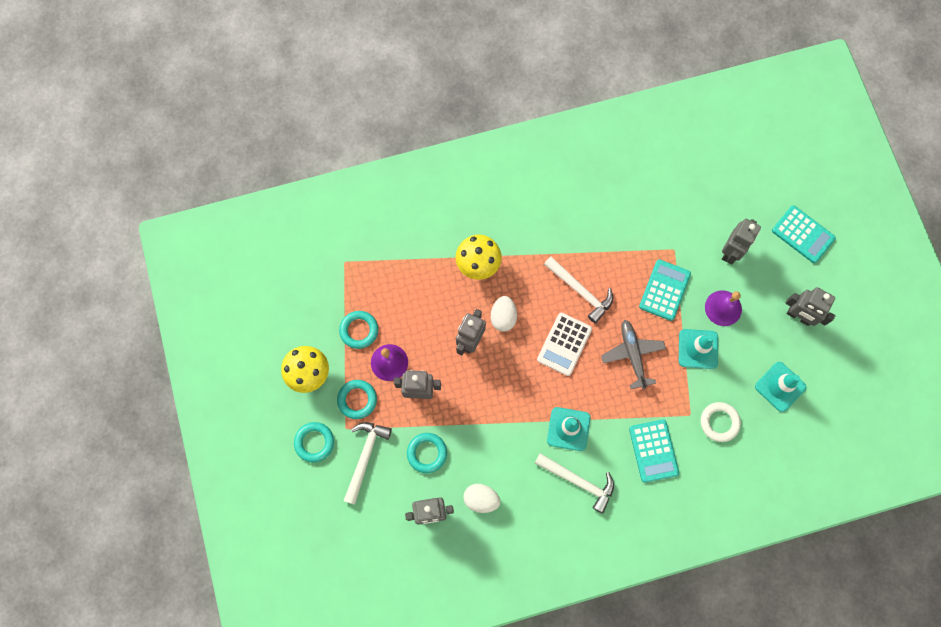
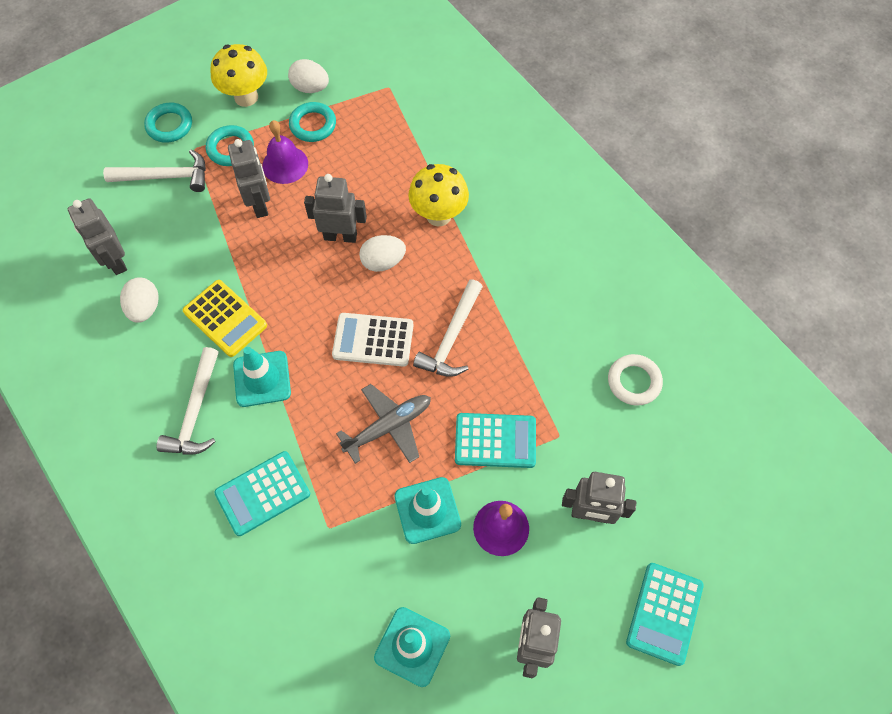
camera: 70 degrees right, 10 degrees down
(321, 321) = (310, 88): none -> white egg
(427, 453) = (187, 235): turquoise ring -> none
(510, 442) = (225, 318): none -> yellow calculator
(719, 422) = (330, 571): white ring -> white ring (634, 381)

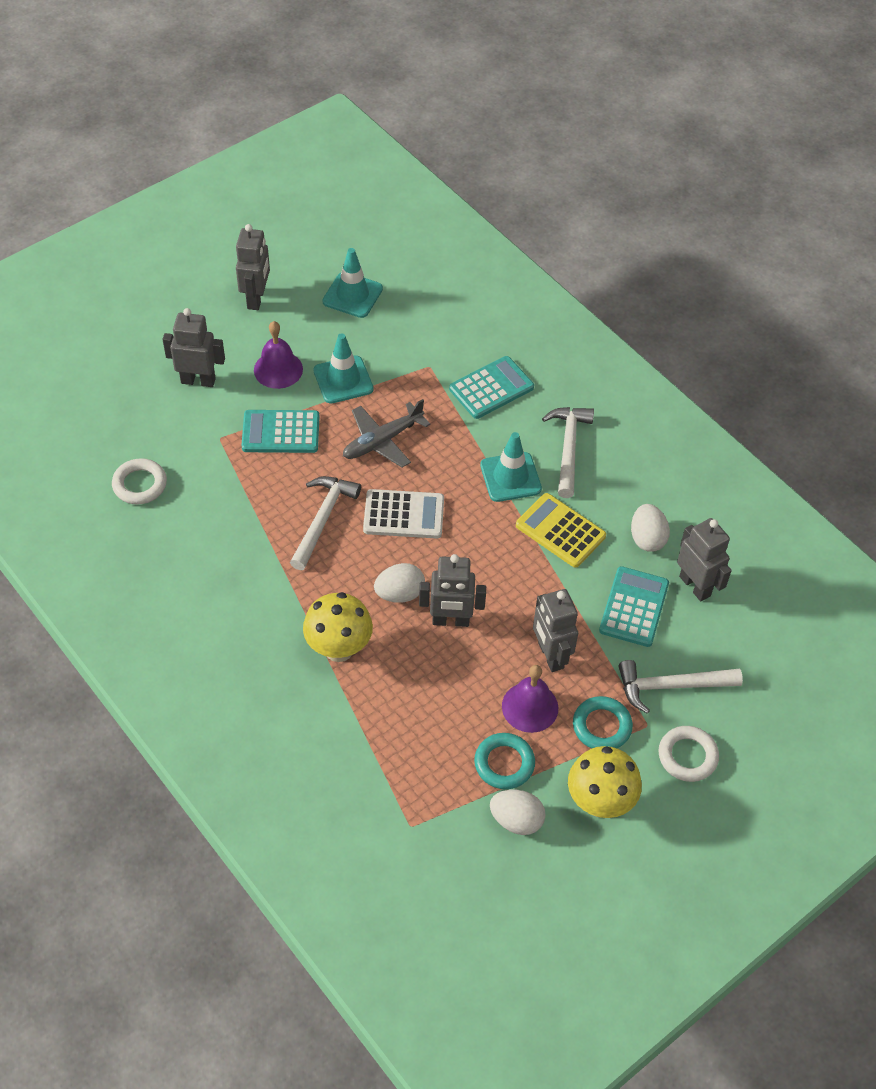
camera: 175 degrees right, 10 degrees down
(169, 125) = (687, 756): turquoise ring -> white ring
(664, 613) = (145, 318): turquoise calculator -> turquoise calculator (634, 607)

